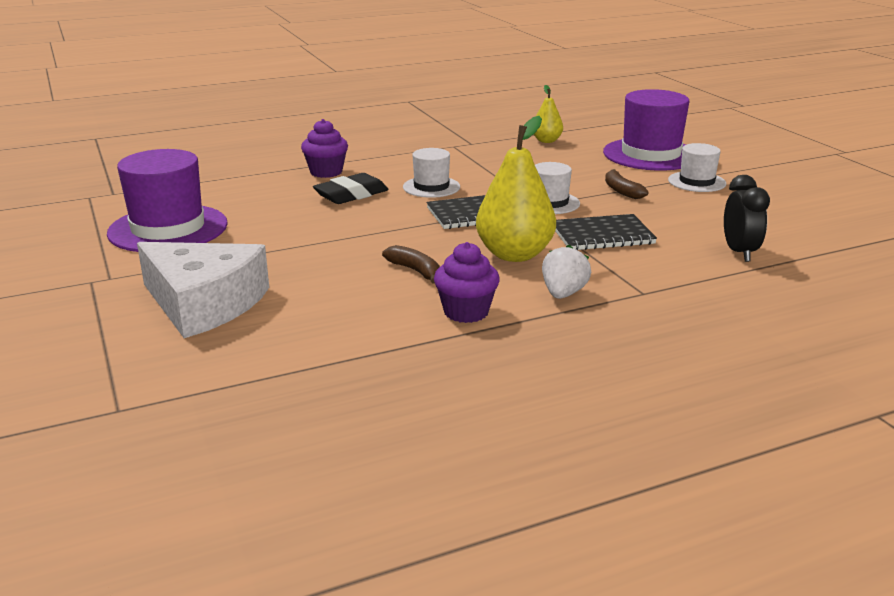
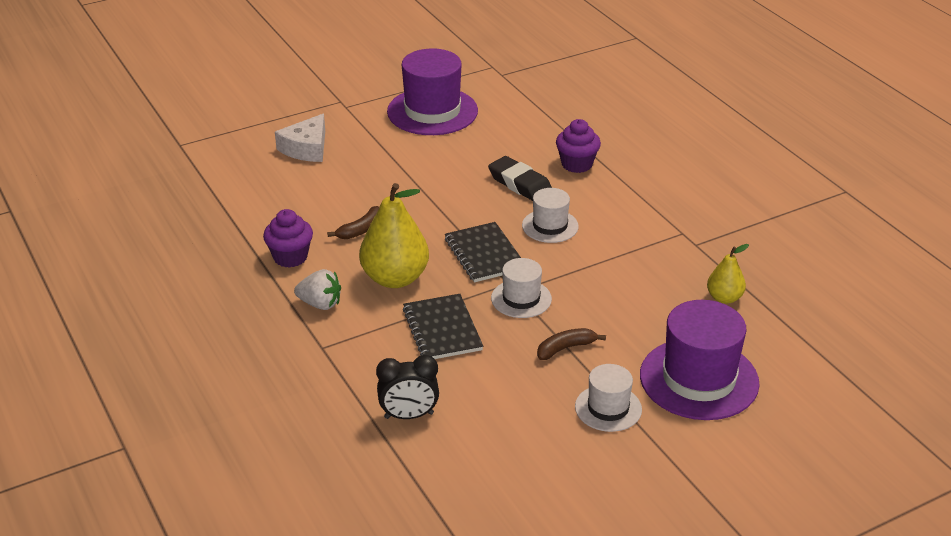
camera: 85 degrees right, 10 degrees up
(204, 303) = (306, 148): white cheese -> white cheese, size x0.63

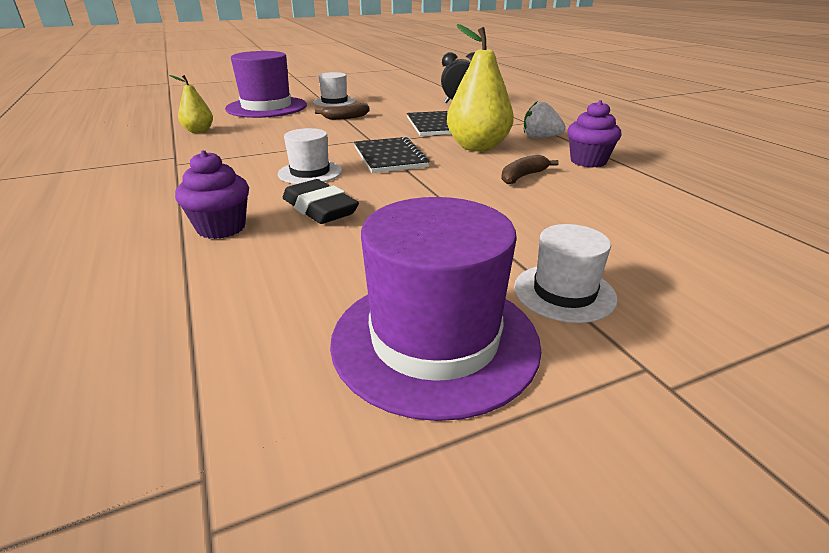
camera: 175 degrees left, 5 degrees down
(306, 148) = (662, 270): white cheese -> none
(521, 299) = (367, 135): white hat -> white hat (564, 292)

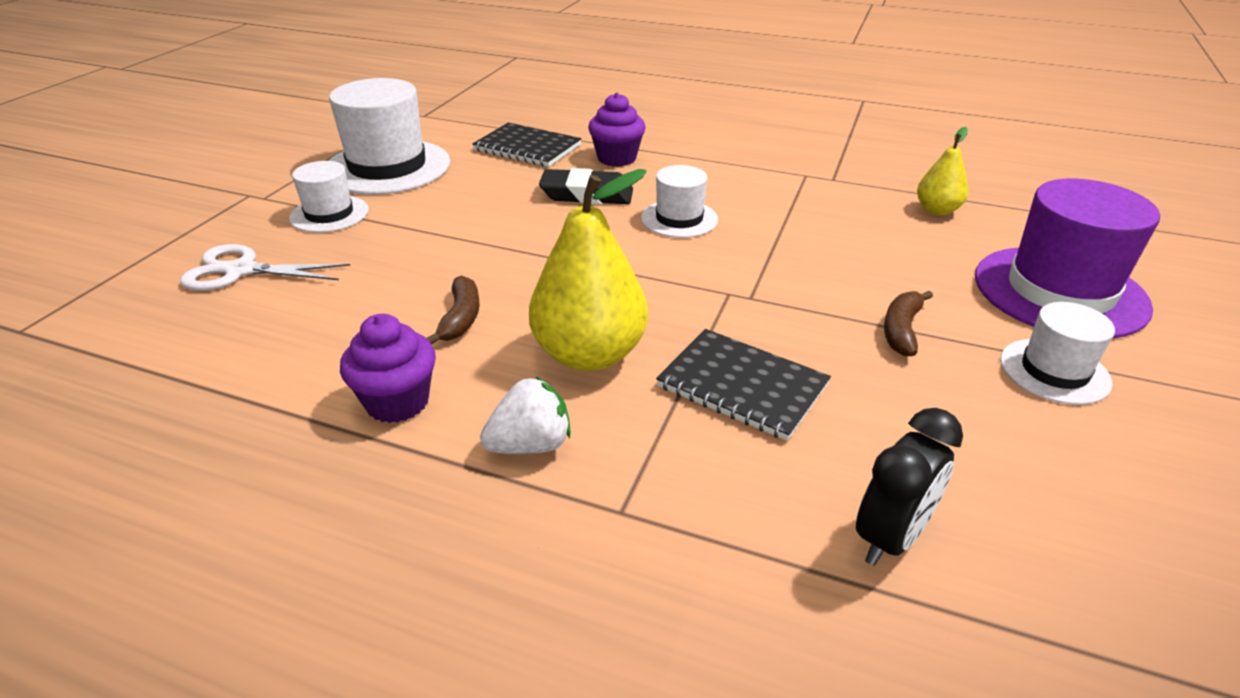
camera: 135 degrees right, 5 degrees up
(390, 157) = (655, 276): black notebook -> black notebook (527, 148)
(435, 340) = (387, 167): purple hat -> white hat
(681, 264) = (240, 271): none -> white scissors

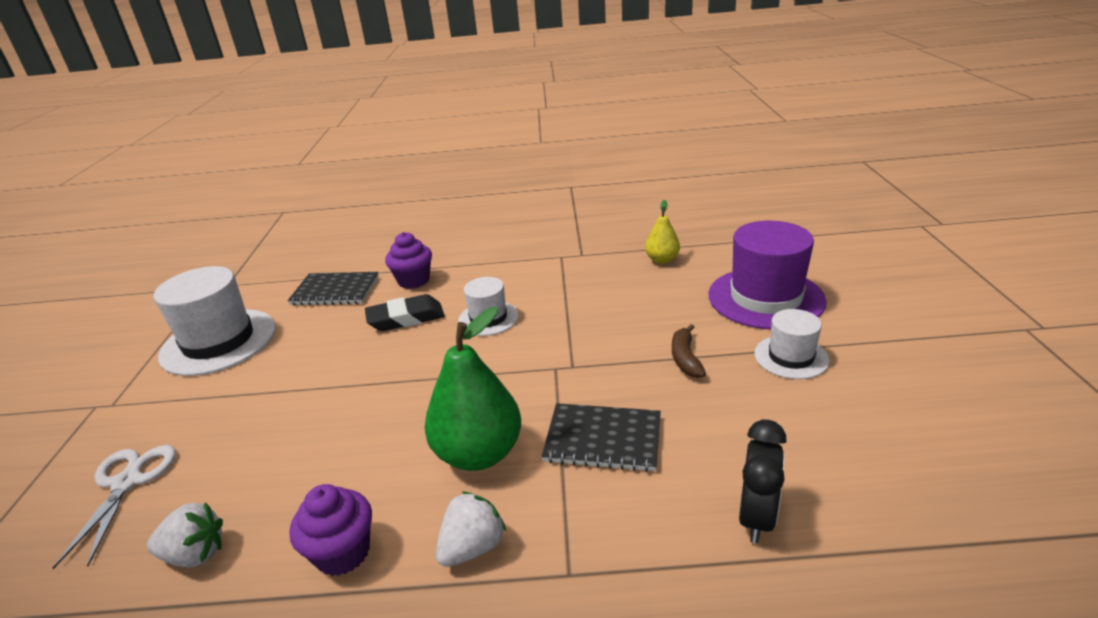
camera: 20 degrees left, 5 degrees down
(240, 271) = (127, 482): white scissors -> white scissors turned 105 degrees clockwise
(264, 354) = (195, 554): none -> white strawberry
(329, 214) = (187, 401): white hat -> none
(461, 318) = (358, 458): brown banana -> none
(589, 354) = (479, 454): yellow pear -> green pear

